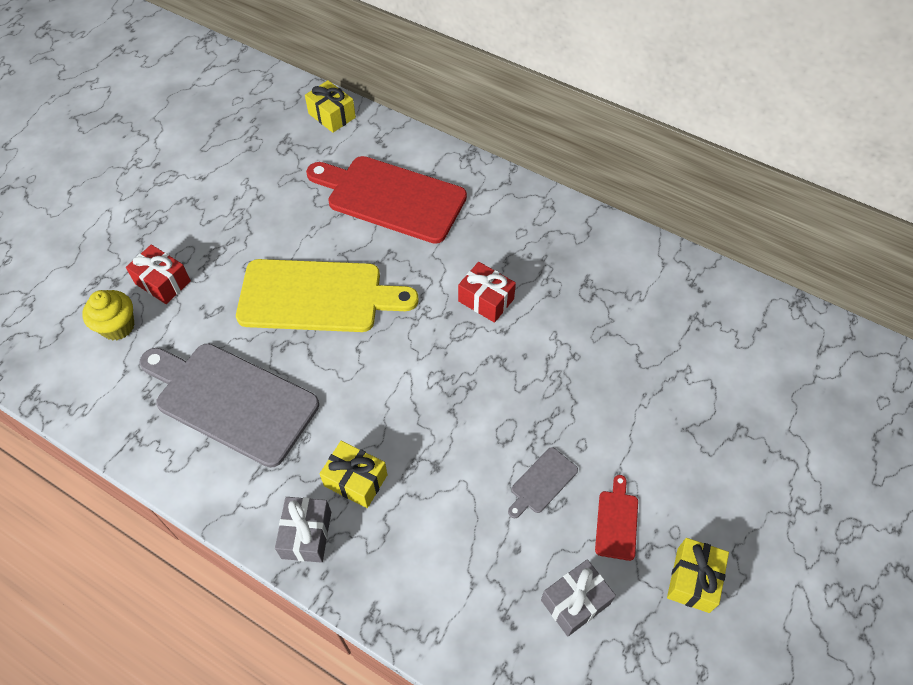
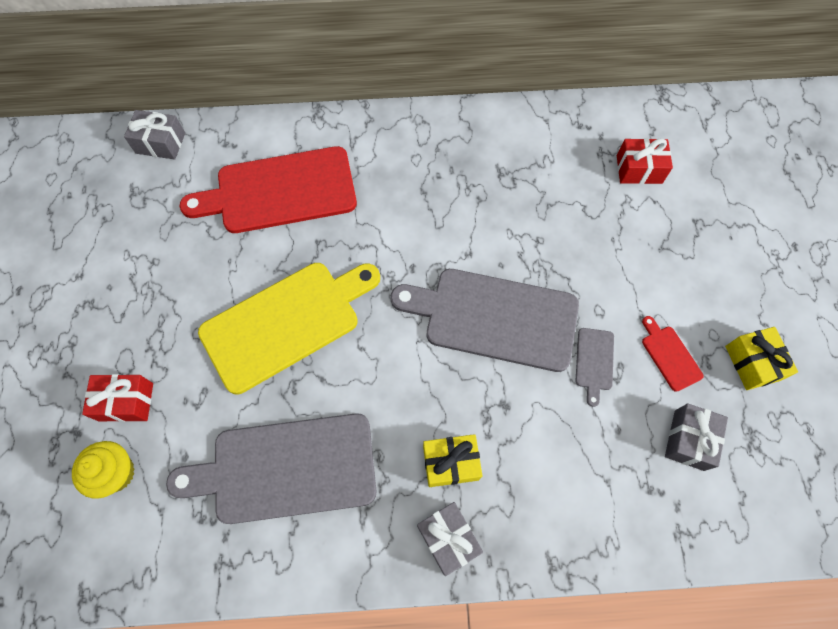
camera: 35 degrees left, 10 degrees up
(332, 115) = (160, 143): yellow gift -> grey gift
(484, 393) = (494, 317): none -> grey cutting board
(486, 300) = (433, 236): red gift -> red gift (639, 169)

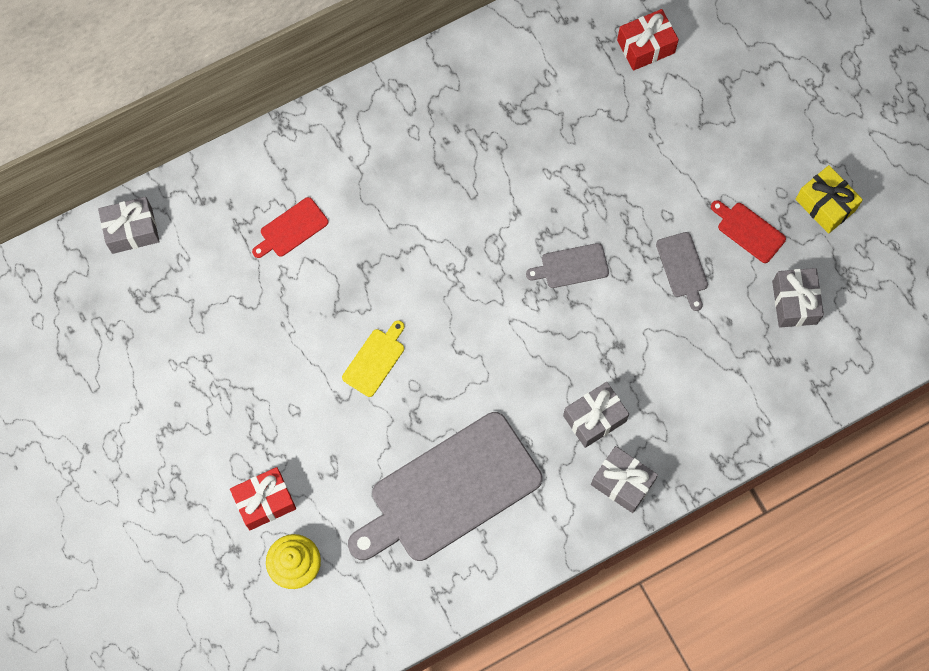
camera: 25 degrees left, 5 degrees up
(279, 191) = (291, 229): red cutting board -> red cutting board, size x0.42
(286, 323) = (375, 360): yellow cutting board -> yellow cutting board, size x0.42
(451, 463) = (594, 418): yellow gift -> grey gift
(494, 317) = (571, 266): grey cutting board -> grey cutting board, size x0.42

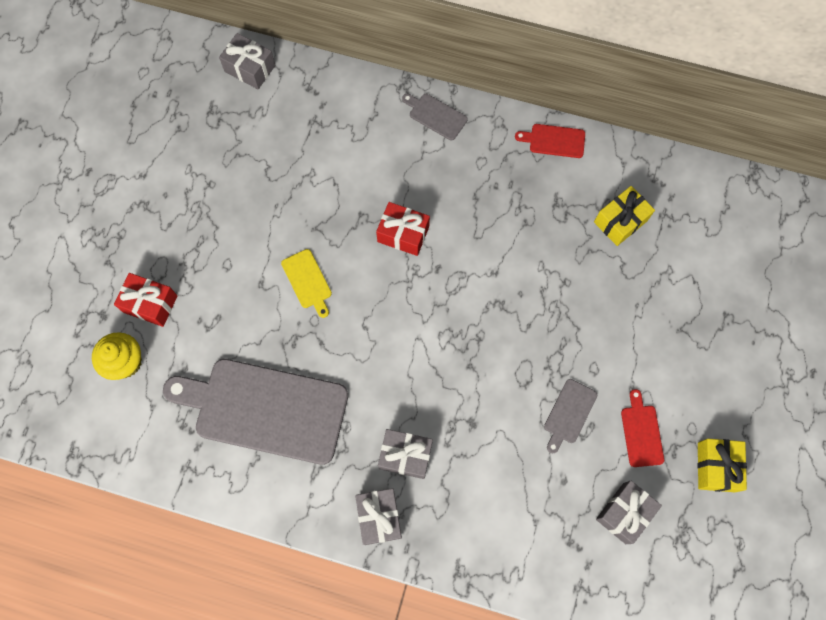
camera: 45 degrees right, 0 degrees up
(291, 229) = (343, 153): red cutting board -> red cutting board (554, 140)
(375, 360) = (307, 281): yellow cutting board -> yellow cutting board turned 75 degrees clockwise
(571, 266) = (494, 341): grey cutting board -> grey cutting board (436, 115)
(572, 79) = (620, 221): none -> yellow gift
(646, 46) = (693, 244): red gift -> red gift (403, 234)

